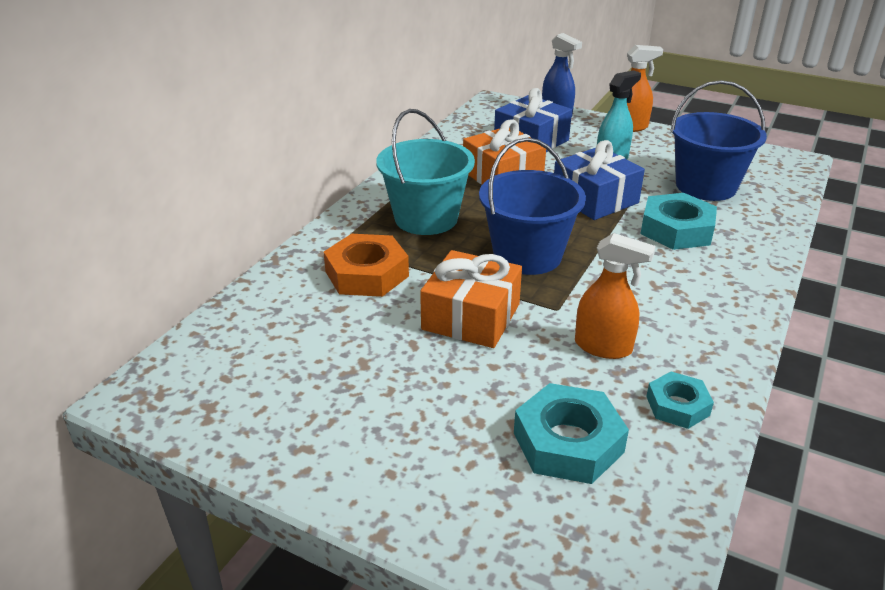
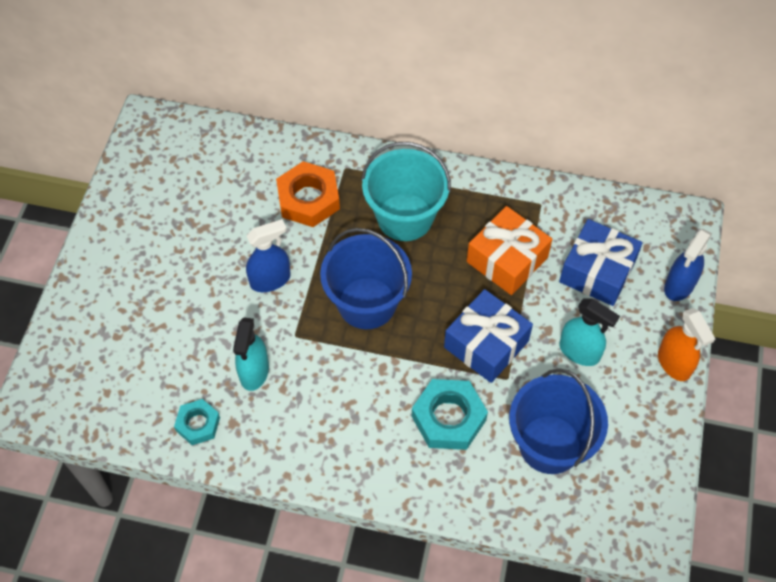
camera: 75 degrees right, 25 degrees up
(471, 317) = (270, 280): orange gift -> blue spray bottle
(568, 442) = (149, 360): turquoise nut -> none
(603, 347) = (254, 372): orange spray bottle -> turquoise spray bottle

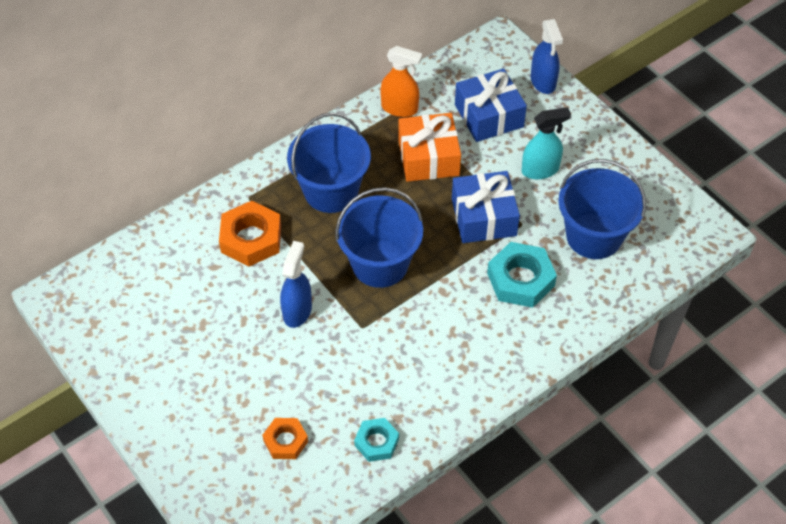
camera: 50 degrees left, 5 degrees down
(147, 360) = (285, 441): none -> orange nut
(254, 372) = (367, 375): turquoise spray bottle -> none
(405, 217) = (331, 191): turquoise bucket -> blue bucket
(674, 363) = (597, 127): orange spray bottle -> orange spray bottle (400, 108)

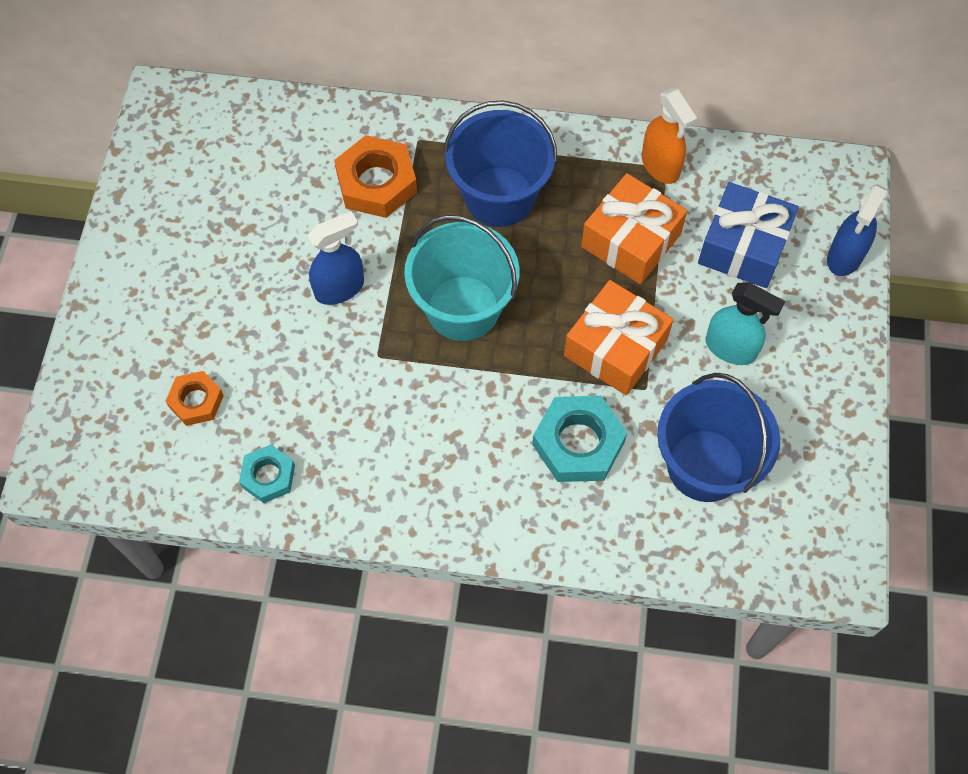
camera: 45 degrees right, 10 degrees up
(380, 264) = (463, 308): blue bucket -> turquoise bucket
(483, 217) = (615, 348): blue gift -> orange gift

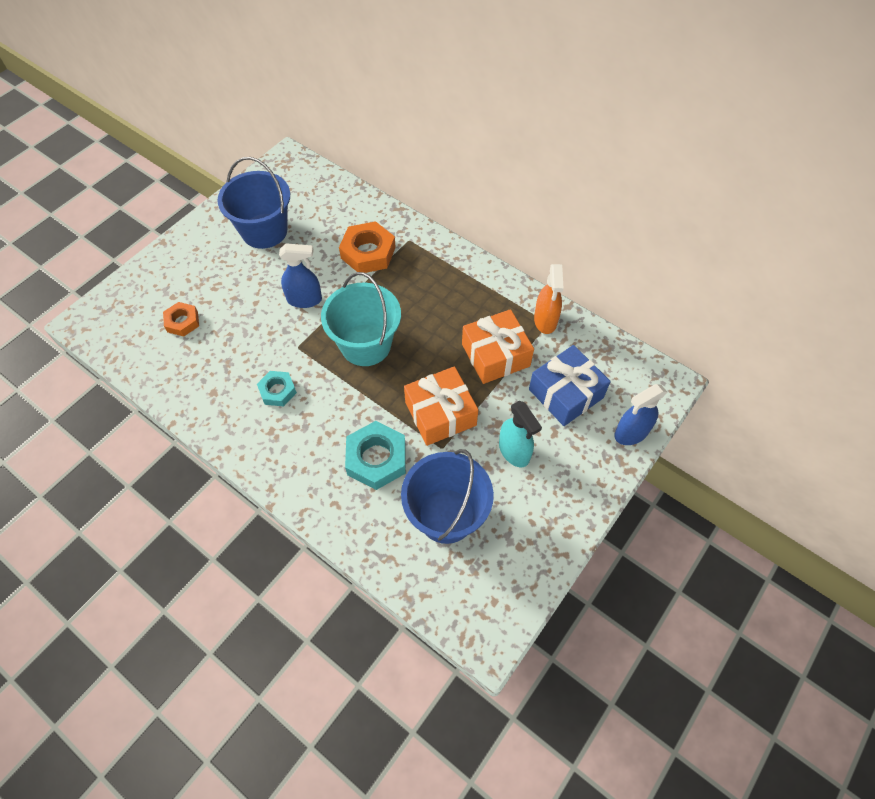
camera: 30 degrees right, 5 degrees down
(268, 476) = (188, 382): turquoise nut -> turquoise nut (277, 391)
(499, 197) = (433, 292): blue bucket -> blue bucket (264, 231)

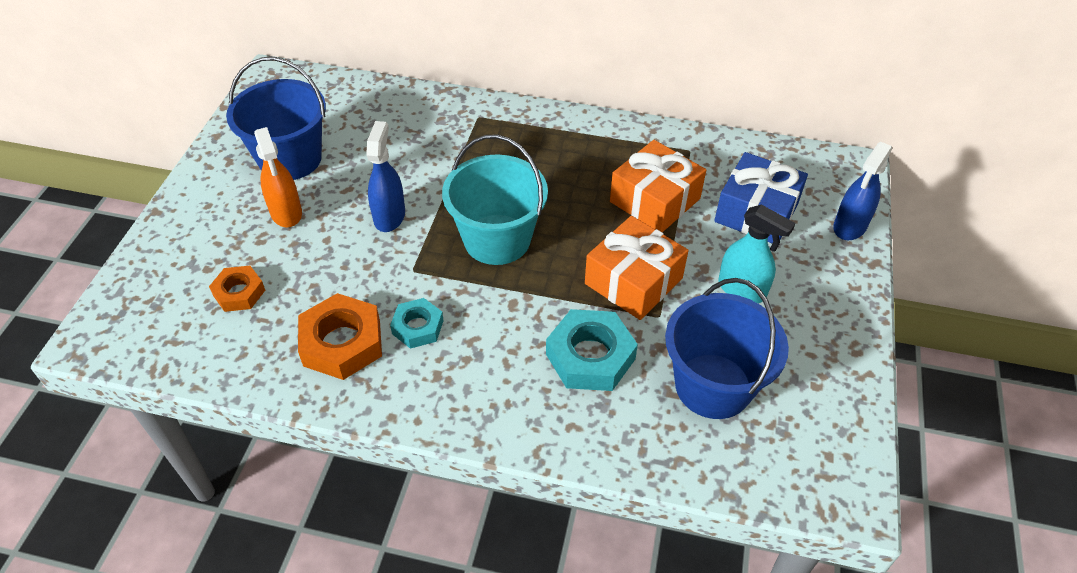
camera: 25 degrees left, 10 degrees down
(305, 299) = (389, 216): blue spray bottle -> blue spray bottle turned 60 degrees counterclockwise
(368, 252) = (437, 143): orange nut -> orange nut (342, 343)
(545, 320) = (685, 149): orange spray bottle -> orange spray bottle (286, 213)

